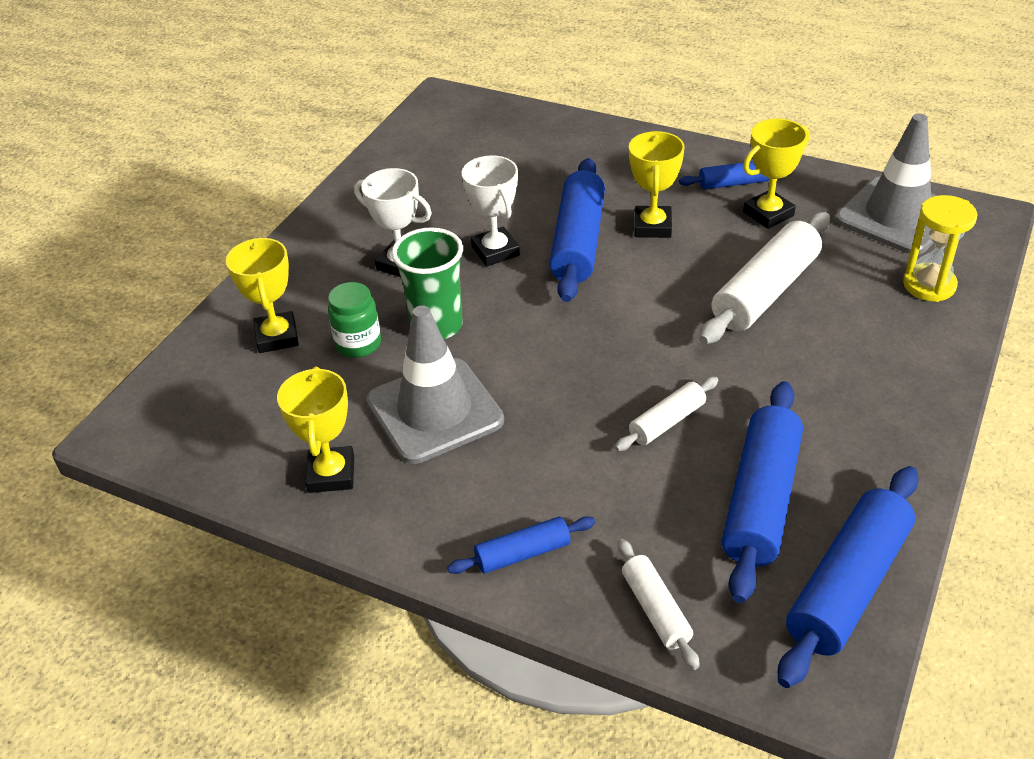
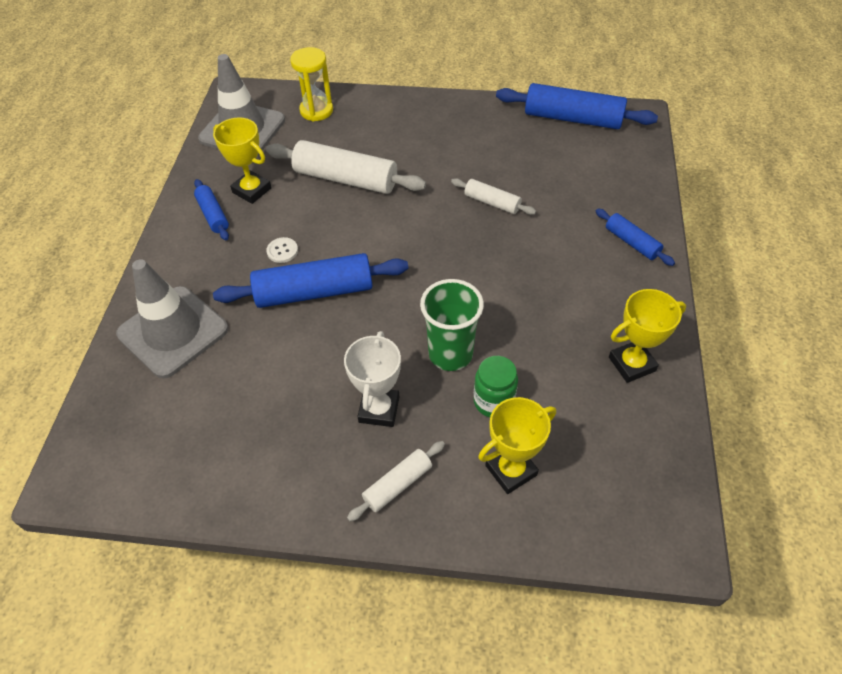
camera: 110 degrees left, 10 degrees up
(435, 411) = (541, 324): grey traffic cone -> grey traffic cone (173, 331)
(495, 251) = (341, 344): white trophy -> none
(652, 226) = (282, 251): yellow trophy -> white button
(655, 610) = (632, 181): white rolling pin -> white rolling pin (398, 485)
(760, 500) = (534, 155): blue rolling pin -> none

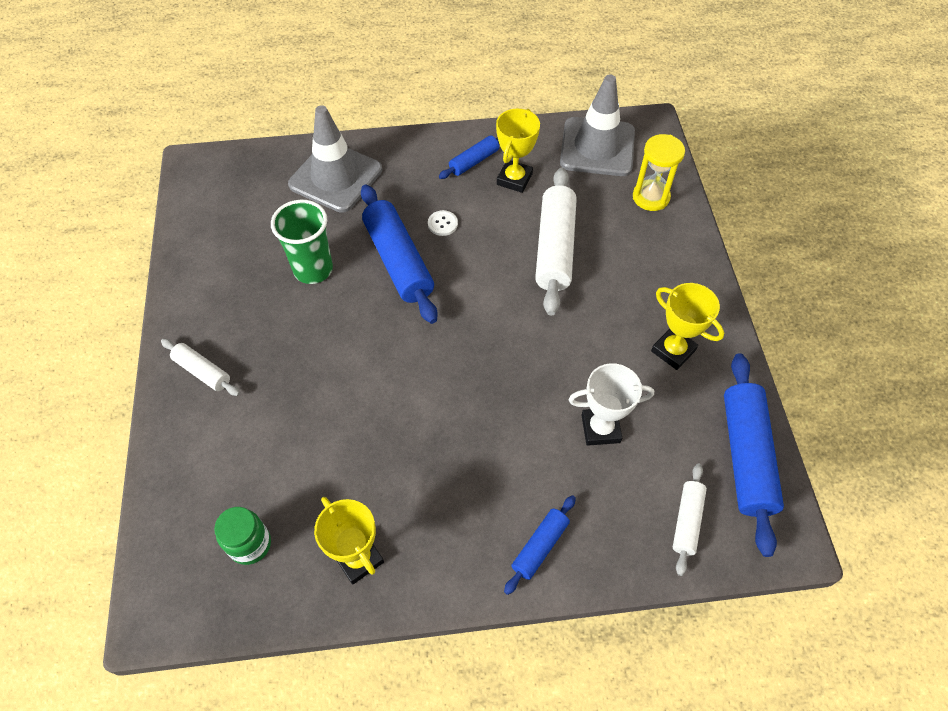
camera: 75 degrees right, 5 degrees up
(379, 409) = (275, 341): white trophy -> white trophy (600, 429)
(450, 354) = (344, 386): green cup -> green cup (313, 269)
(492, 202) = (561, 388): white rolling pin -> white rolling pin (687, 521)
(493, 401) = (295, 432): green jar -> green jar (250, 544)
(511, 470) = (222, 458): yellow trophy -> yellow trophy (673, 351)

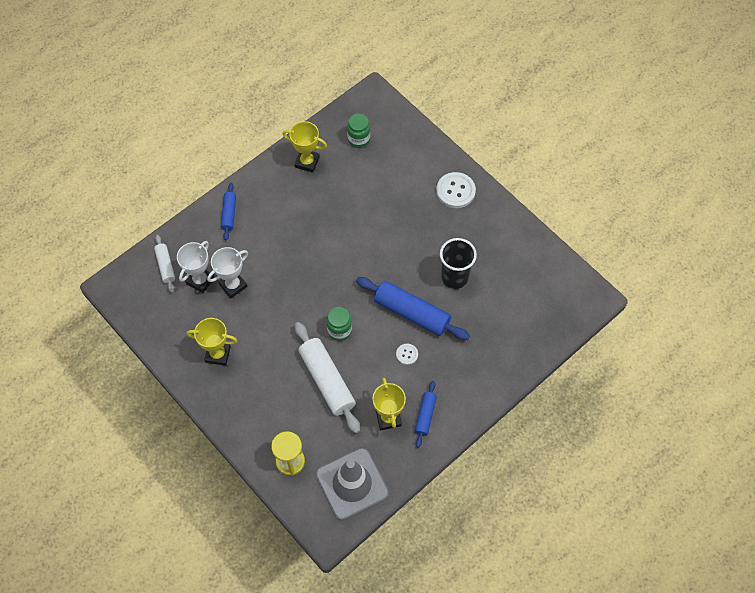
camera: 145 degrees right, 5 degrees up
(202, 371) = (455, 191): white rolling pin -> white button
(313, 269) = (454, 277): green cup -> black cup
(335, 177) = (500, 345): grey traffic cone -> none
(499, 291) = (339, 330): none -> green jar
(644, 464) = (200, 280): none -> white trophy
(746, 456) = (150, 316): blue rolling pin -> none

